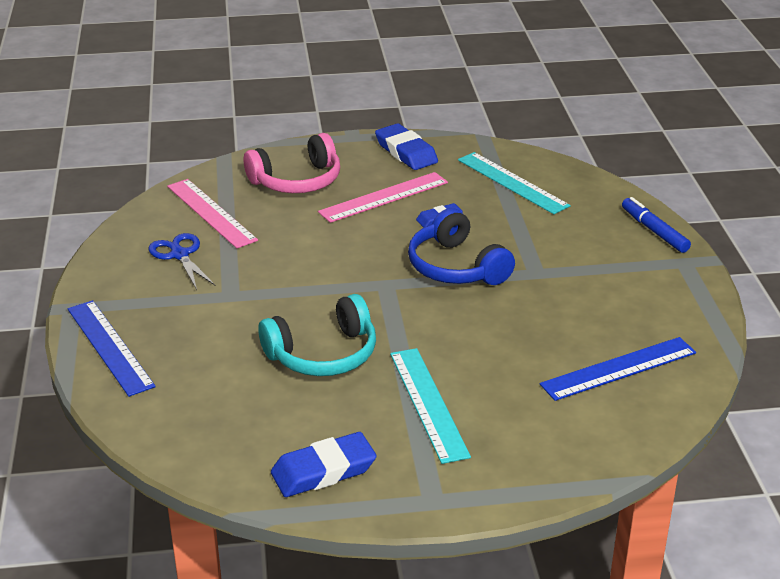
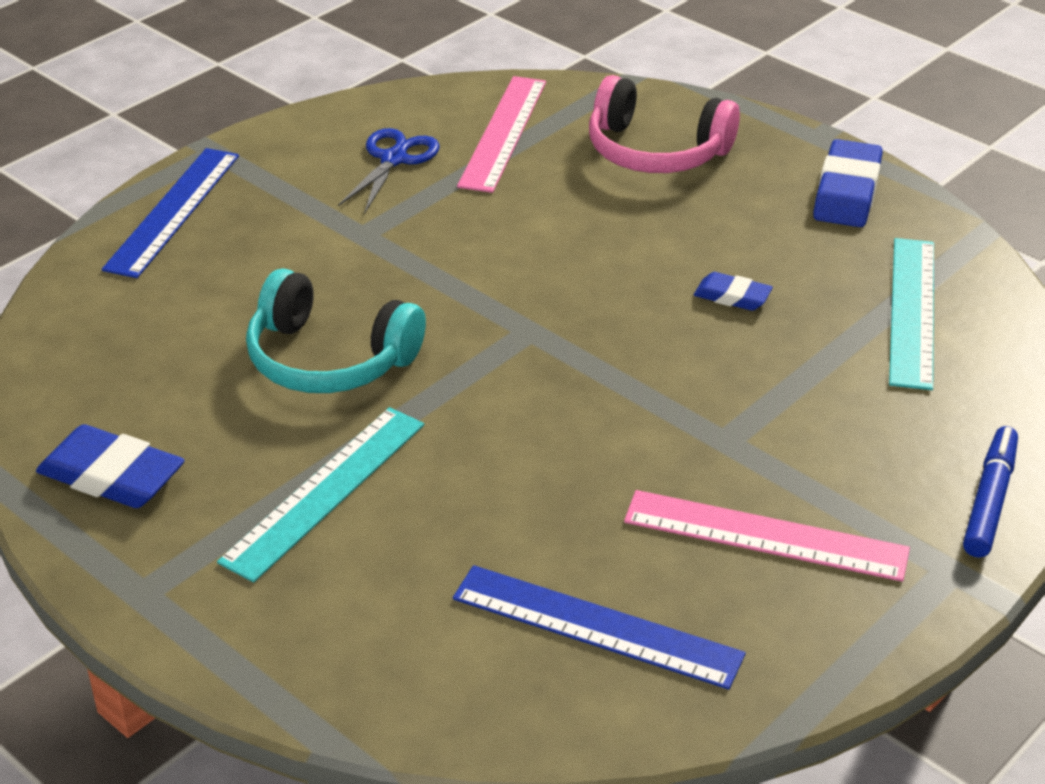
camera: 50 degrees right, 5 degrees up
(384, 197) = (717, 229): pink ruler -> pink ruler (765, 535)
(456, 267) = (642, 365): blue headphones -> none

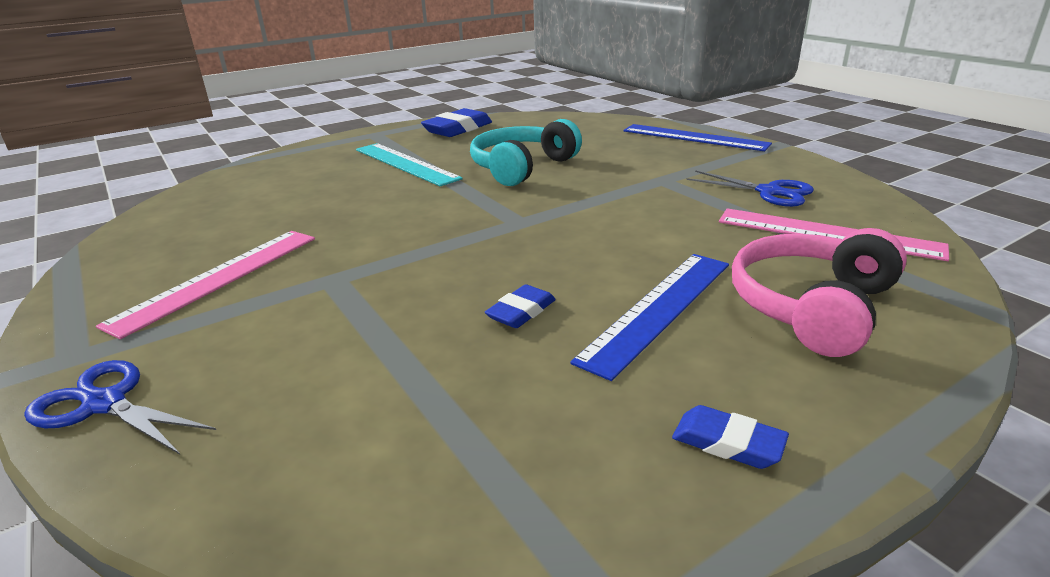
camera: 105 degrees right, 10 degrees down
(596, 626) = (222, 217): blue ruler -> blue ruler (658, 309)
(847, 192) = (727, 443): blue eraser -> blue eraser, size x0.57
(912, 311) = (431, 433): turquoise ruler -> none
(989, 500) = (105, 404): blue marker -> blue scissors

